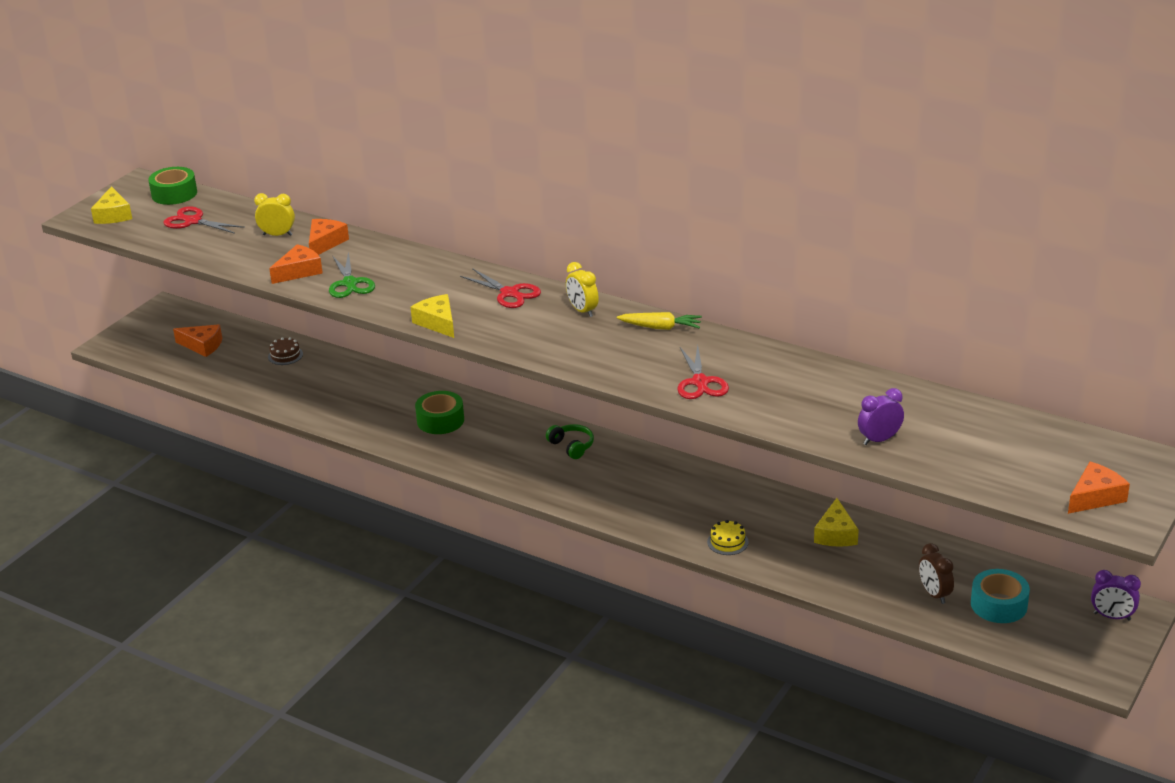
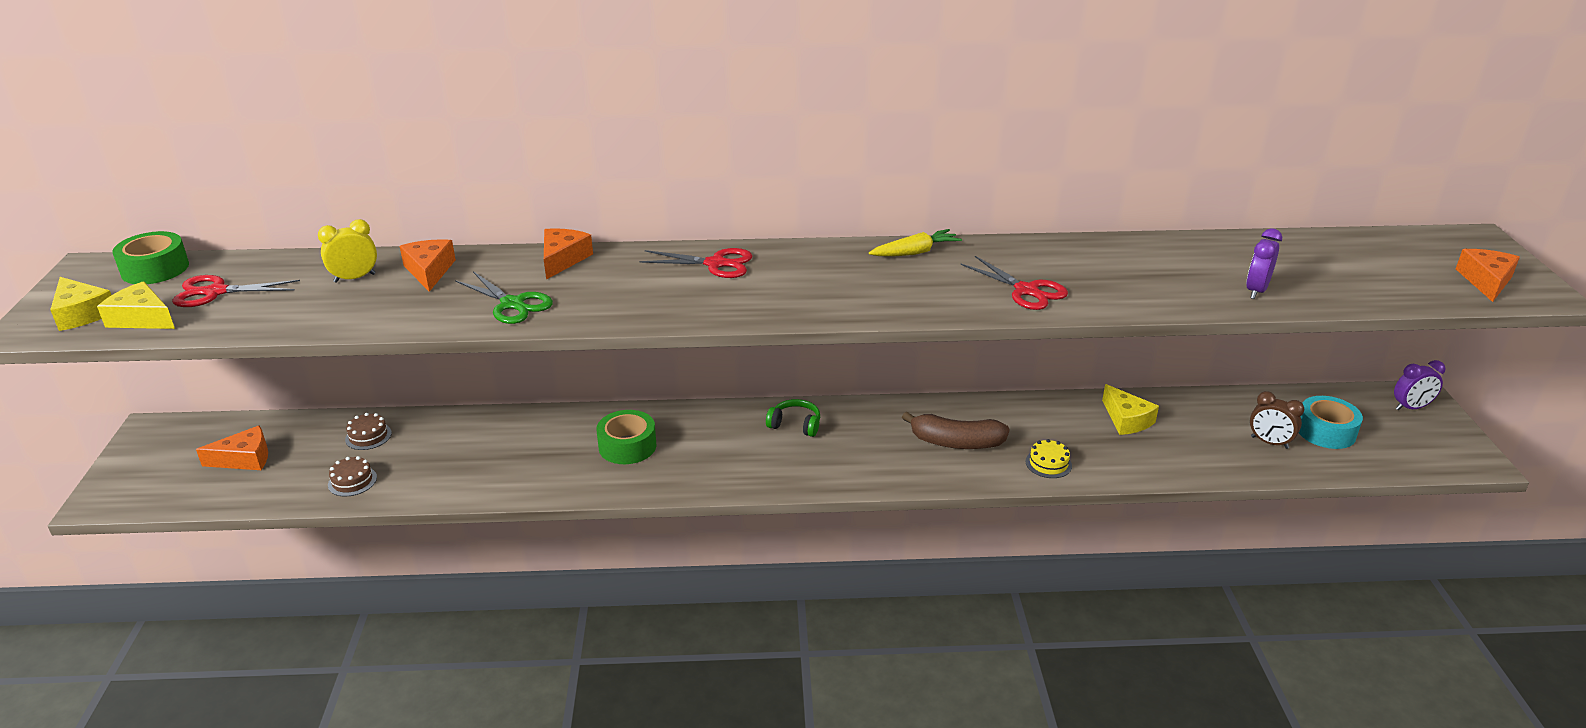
camera: 35 degrees left, 0 degrees up
(251, 383) = (352, 481): none -> brown cake
(299, 271) = (430, 309): orange cheese -> orange cheese (563, 259)
(437, 322) = (672, 315): yellow cheese -> yellow cheese (142, 318)
(582, 311) = (816, 259): yellow clock -> none
(675, 501) = (956, 443): none -> brown banana

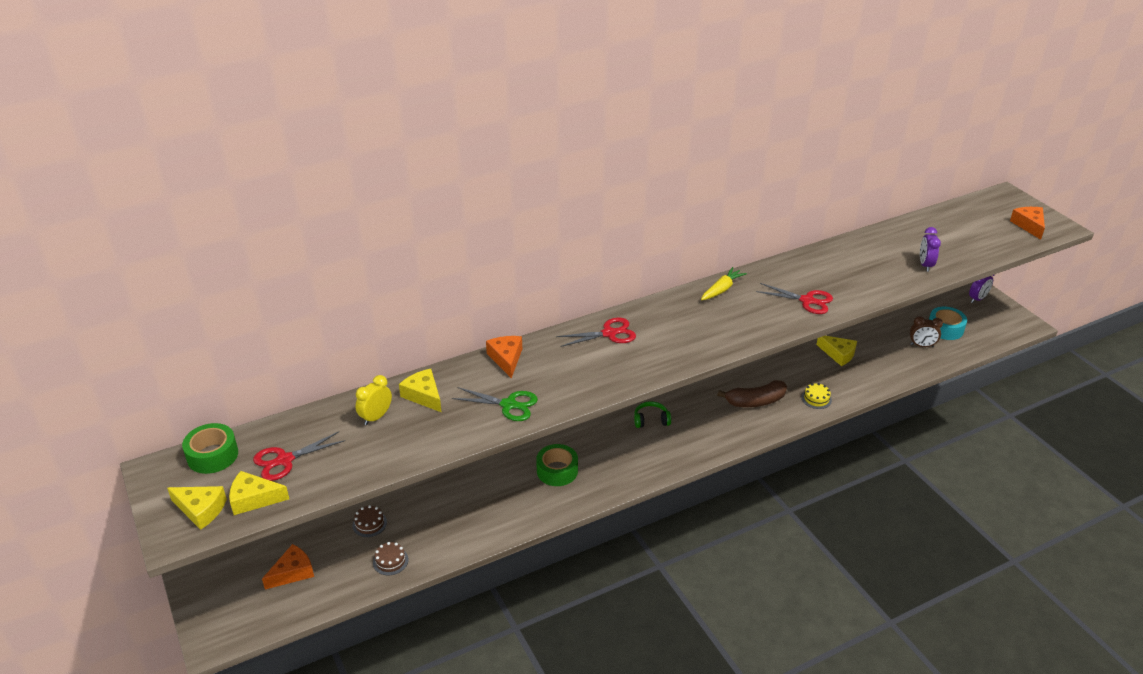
camera: 25 degrees left, 5 degrees up
(429, 271) = (423, 395): orange cheese -> yellow cheese

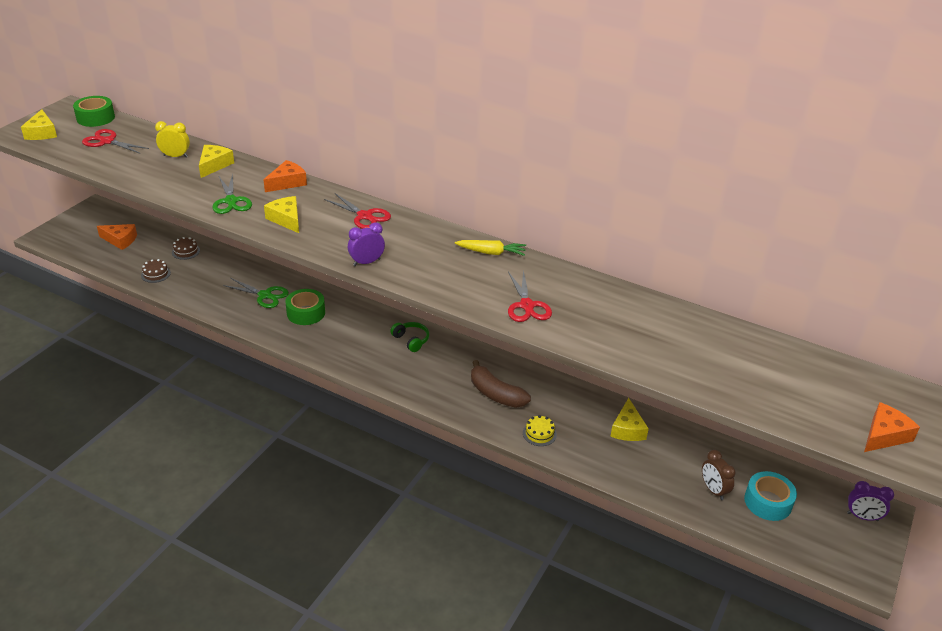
camera: 55 degrees right, 0 degrees up
(254, 499) = (62, 145): yellow cheese -> yellow cheese (286, 219)
(504, 489) = (265, 295): none -> green scissors
(925, 265) = (686, 368): purple clock -> purple clock (366, 262)

